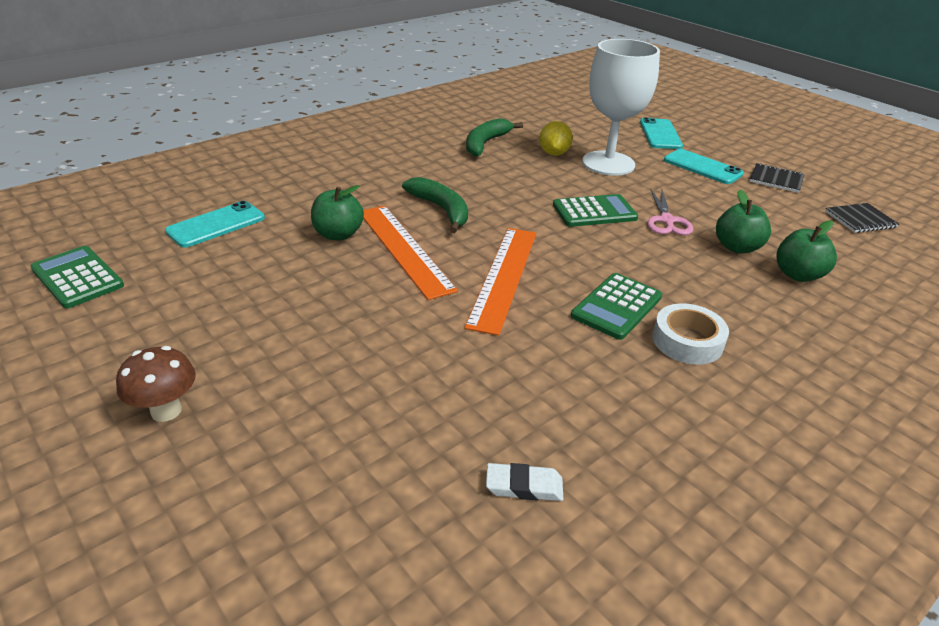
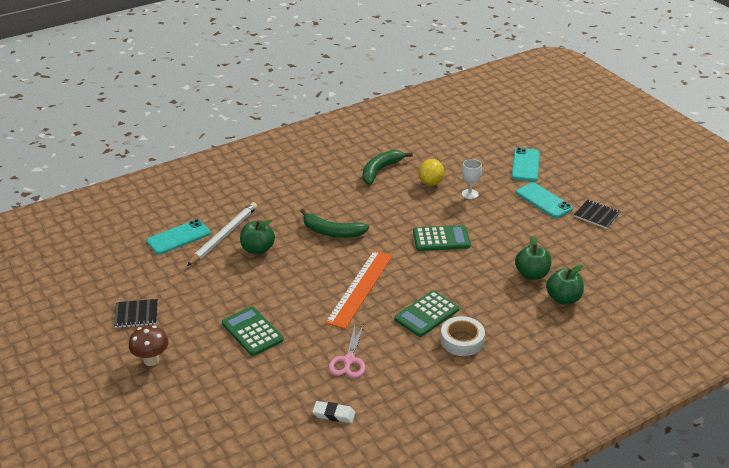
camera: 10 degrees right, 0 degrees up
(77, 277) = (95, 273): green calculator -> green calculator (252, 331)
(285, 220) = (224, 235): none -> white pencil
(404, 249) = (299, 263): orange ruler -> none
(441, 210) = (332, 232): green banana -> green banana turned 135 degrees clockwise
(608, 163) = (470, 194): white goblet -> white goblet, size x0.42
(666, 221) = (491, 249): pink scissors -> pink scissors (349, 360)
(860, 220) = (640, 256): black notebook -> black notebook (136, 315)

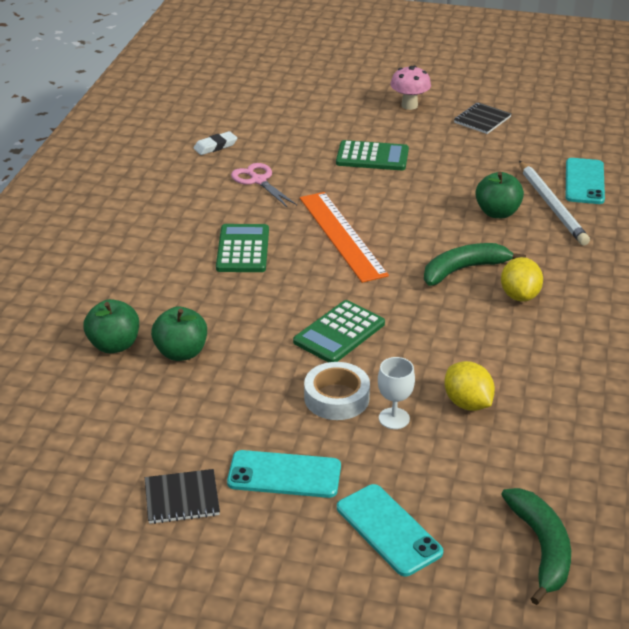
camera: 135 degrees right, 0 degrees up
(151, 360) = (409, 105): brown mushroom -> pink mushroom
(330, 206) = (519, 296): none -> yellow lemon
(380, 170) = (555, 379): green banana -> green banana (541, 548)
(462, 340) = (178, 246): white tape -> white tape (336, 398)

